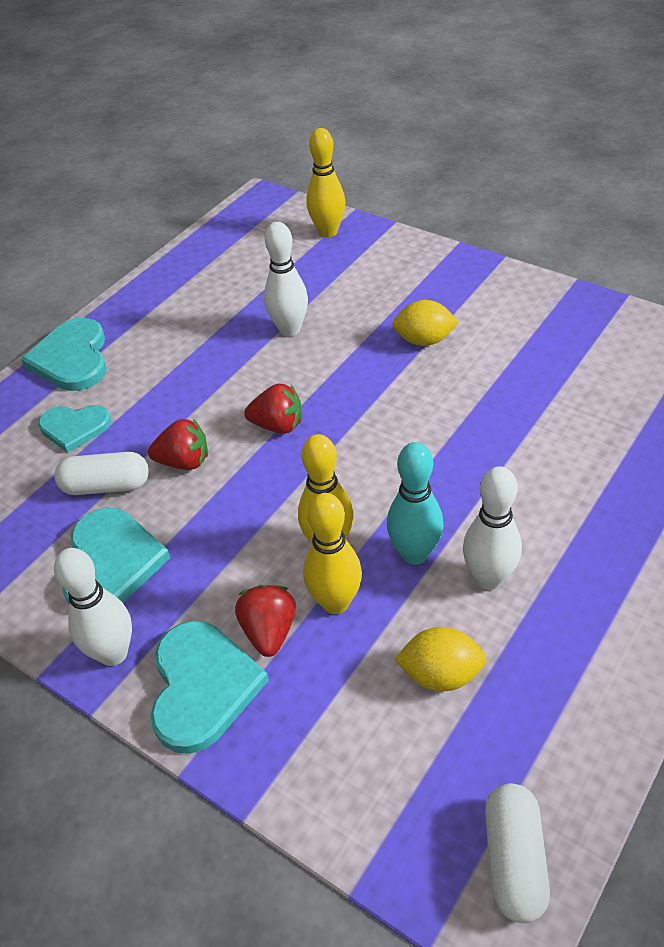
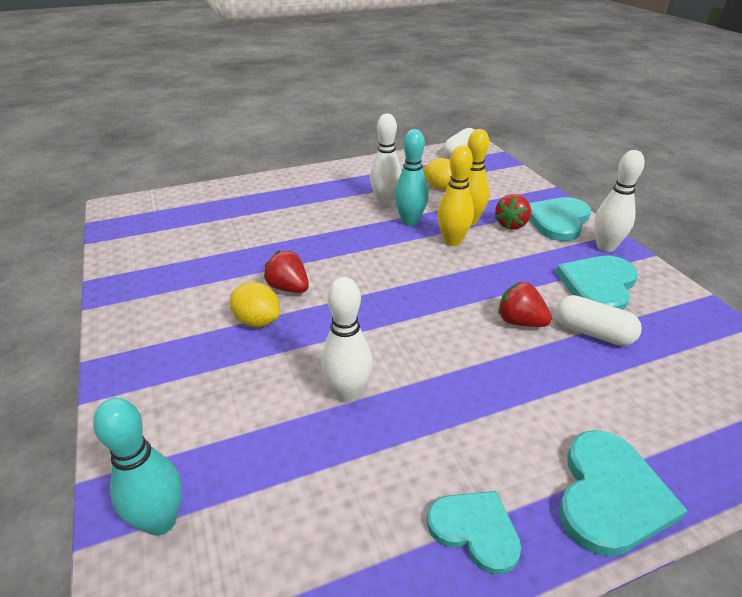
camera: 150 degrees left, 10 degrees down
(74, 427) = (616, 398): turquoise heart -> turquoise heart (475, 530)
(278, 425) = (430, 314): red strawberry -> red strawberry (288, 288)
(328, 232) = (160, 521): yellow bowling pin -> turquoise bowling pin

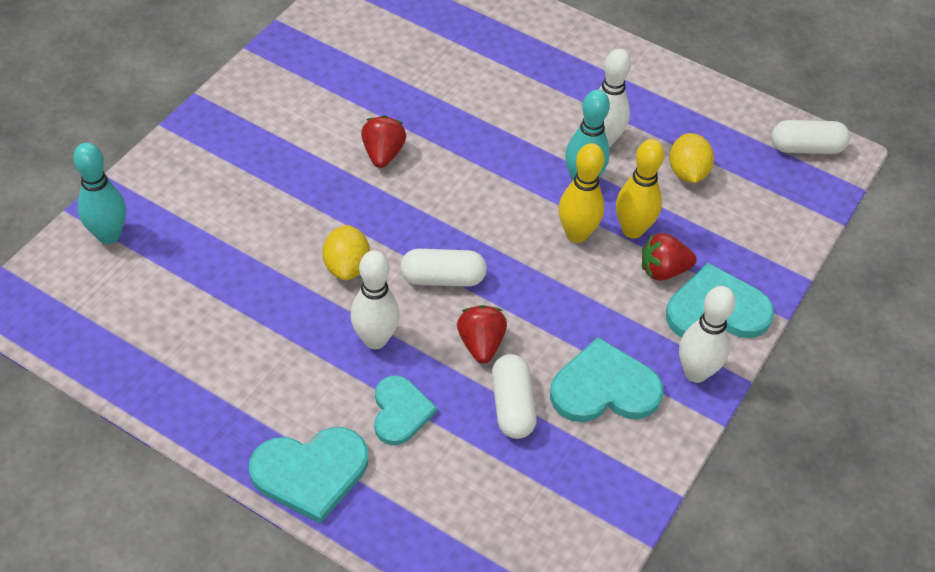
camera: 50 degrees right, 15 degrees up
(257, 321) = (322, 161): yellow lemon -> yellow lemon (347, 267)
(347, 393) = (288, 267): white bowling pin -> white bowling pin (375, 339)
(440, 312) = (442, 278): none -> white capsule
(475, 530) = (220, 402): turquoise heart -> turquoise heart (400, 412)

